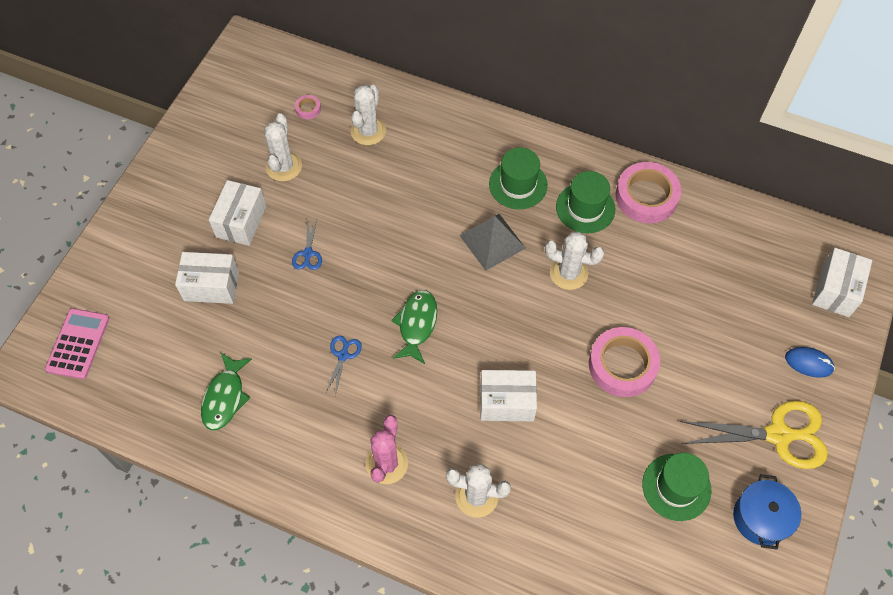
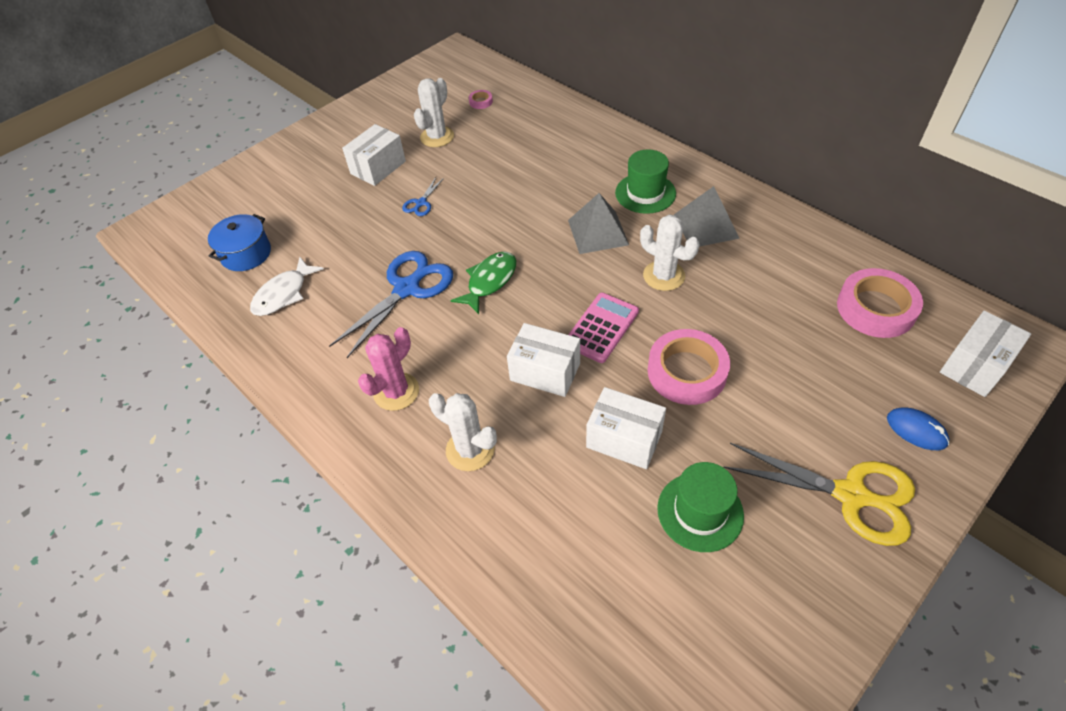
camera: 25 degrees right, 10 degrees down
(78, 344) = (193, 223): pink calculator -> pink calculator (601, 328)
(211, 286) = (325, 207): white box -> white box (624, 439)
(225, 397) = (284, 294): green fish -> white fish
(343, 355) = (407, 289): blue scissors -> blue scissors, size x2.15
(368, 131) = (524, 126): white cactus -> none
(585, 208) = (706, 226): green hat -> grey pyramid
(646, 196) = (776, 230): pink tape -> pink tape (875, 308)
(761, 518) = (795, 580): blue pot -> blue pot (246, 254)

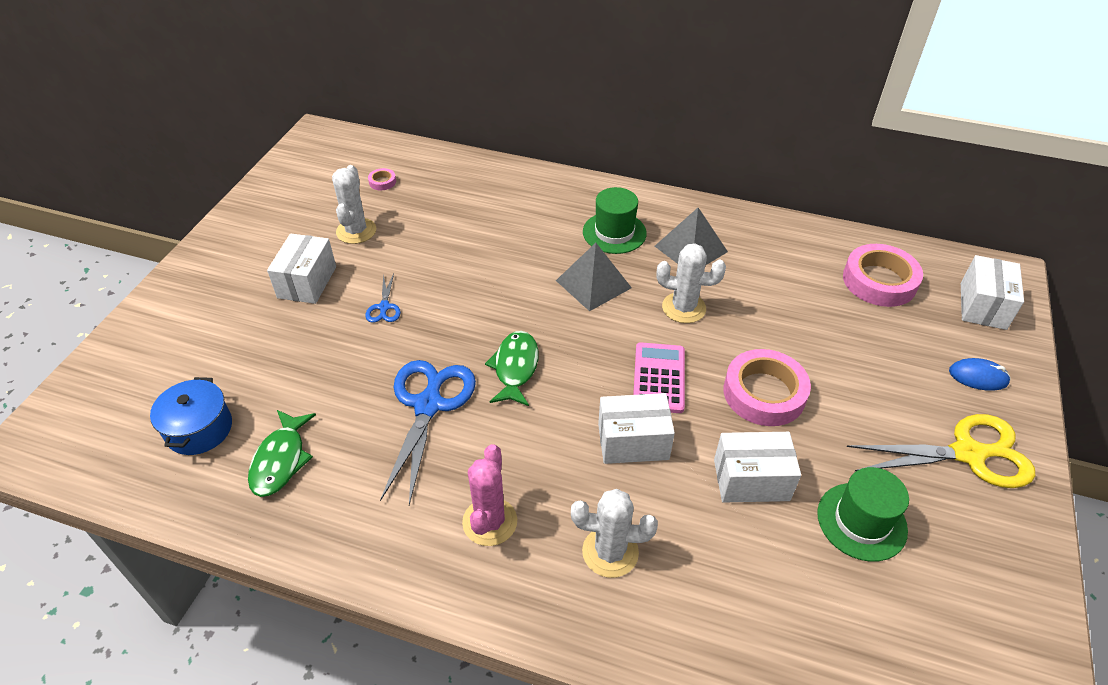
camera: 30 degrees left, 5 degrees down
(284, 294) = (281, 460): white fish -> green fish

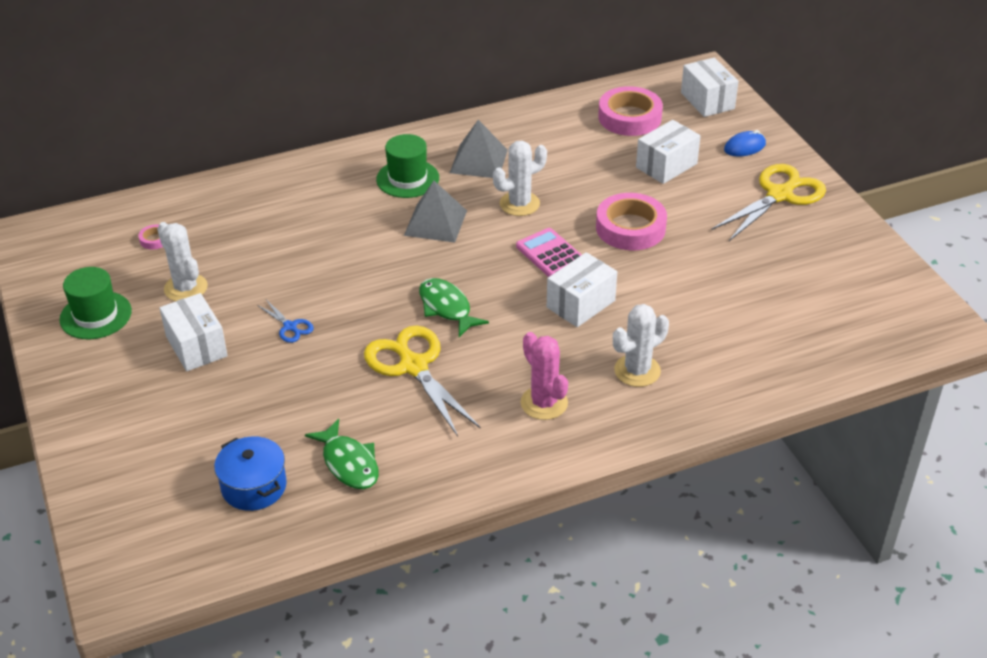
camera: 40 degrees left, 5 degrees down
(428, 405) = (413, 366): blue scissors -> yellow scissors
(751, 480) = (675, 282): white box -> white box (666, 165)
(861, 521) = (758, 266): green hat -> green hat (95, 315)

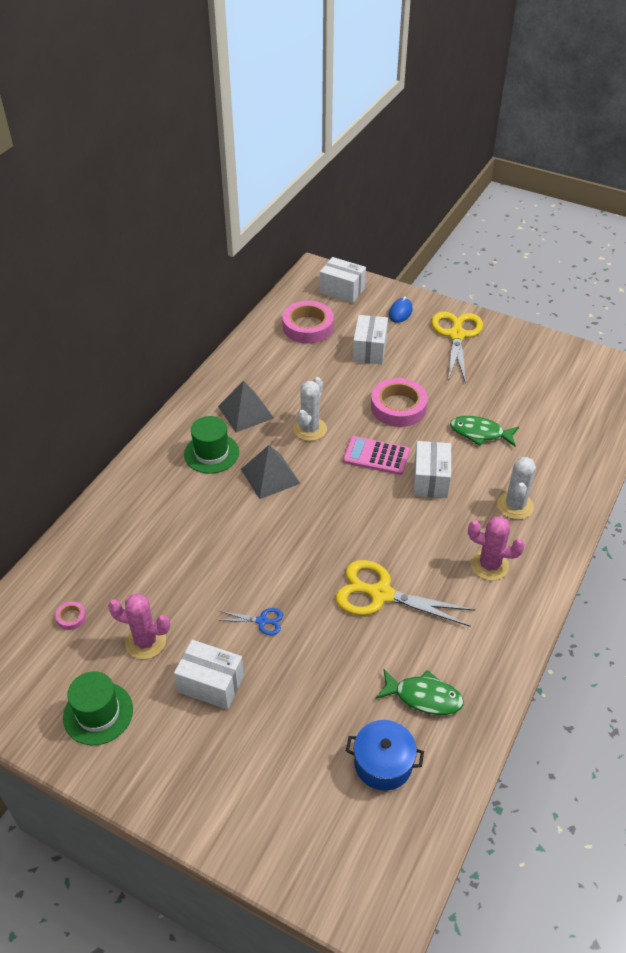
camera: 40 degrees left, 5 degrees up
(186, 288) = (145, 642): white cactus -> pink cactus
(447, 308) = (351, 536): green fish -> green fish (480, 433)

